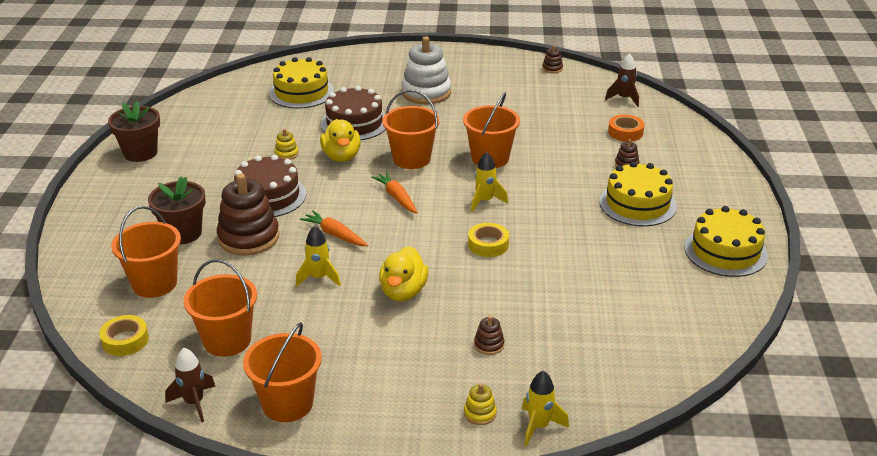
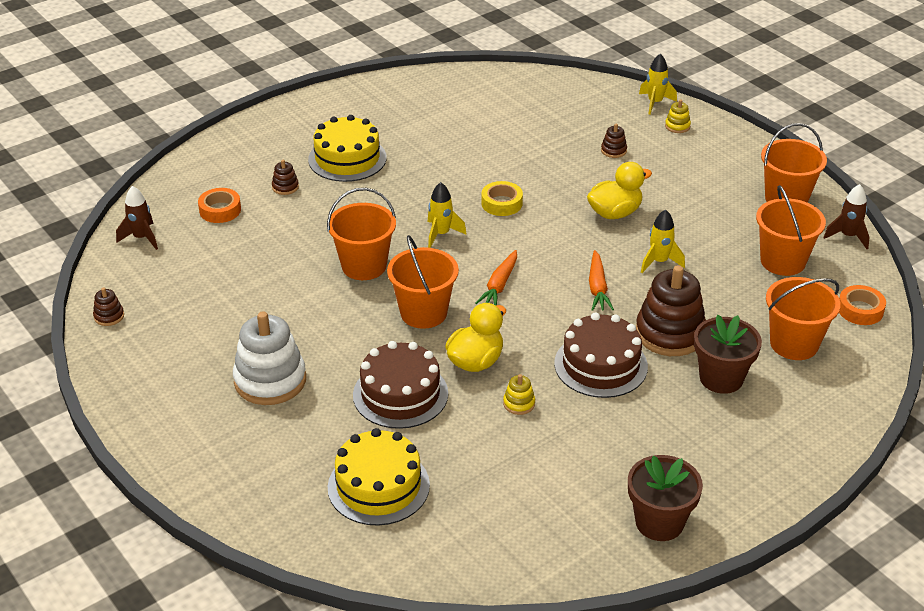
camera: 130 degrees left, 5 degrees up
(125, 340) = (860, 310): yellow tape -> orange tape
(725, 251) = (369, 100): yellow cake -> none

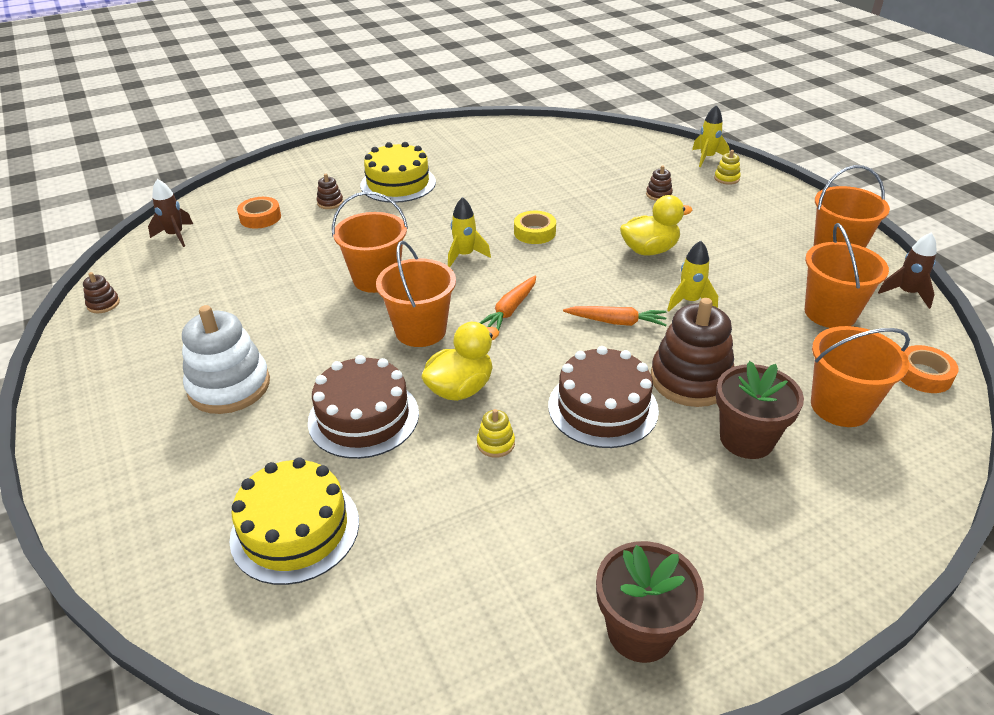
camera: 10 degrees right, 0 degrees up
(597, 288) = (616, 322): orange carrot -> orange carrot turned 90 degrees counterclockwise

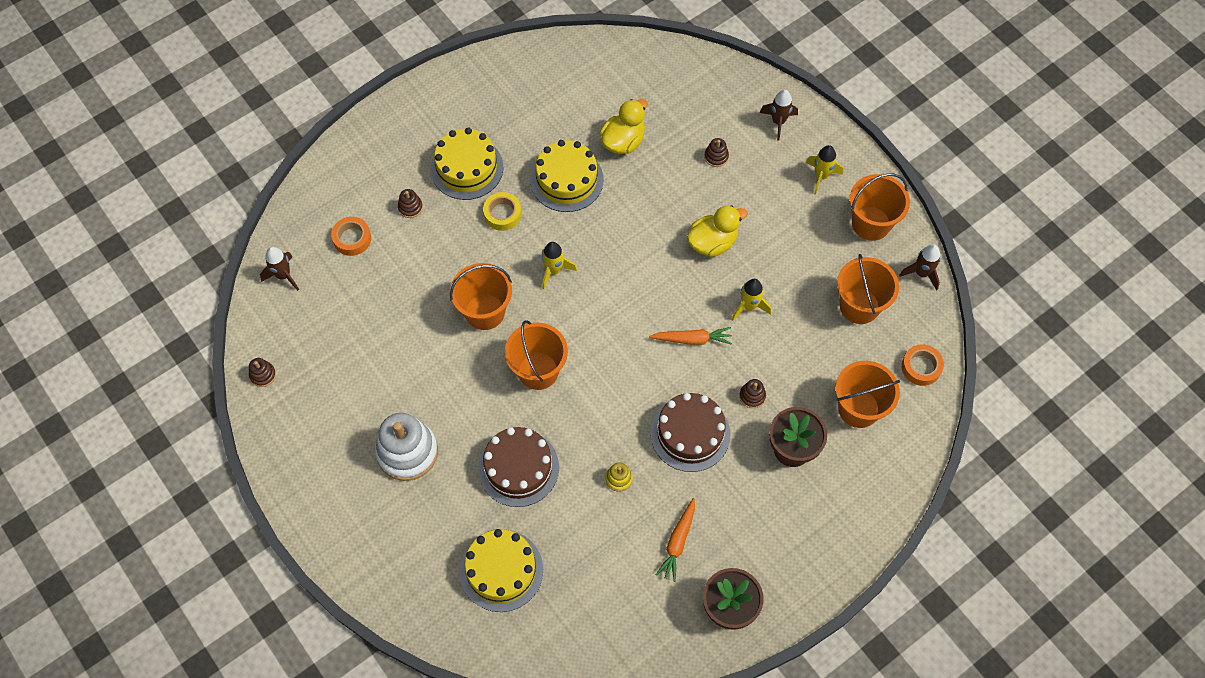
camera: 10 degrees left, 25 degrees up
(460, 389) = (583, 429): yellow duck -> yellow duck (623, 141)
(497, 198) = (566, 180): none -> yellow cake
(510, 310) = (605, 336): orange carrot -> orange carrot (678, 542)
(534, 232) = (609, 229): yellow tape -> yellow tape (502, 214)
(690, 379) = (752, 396): brown stacking toy -> brown stacking toy, size x0.44
(707, 158) = (759, 88): yellow rocket -> yellow rocket (821, 176)
(726, 178) = (778, 122): yellow stacking toy -> brown rocket

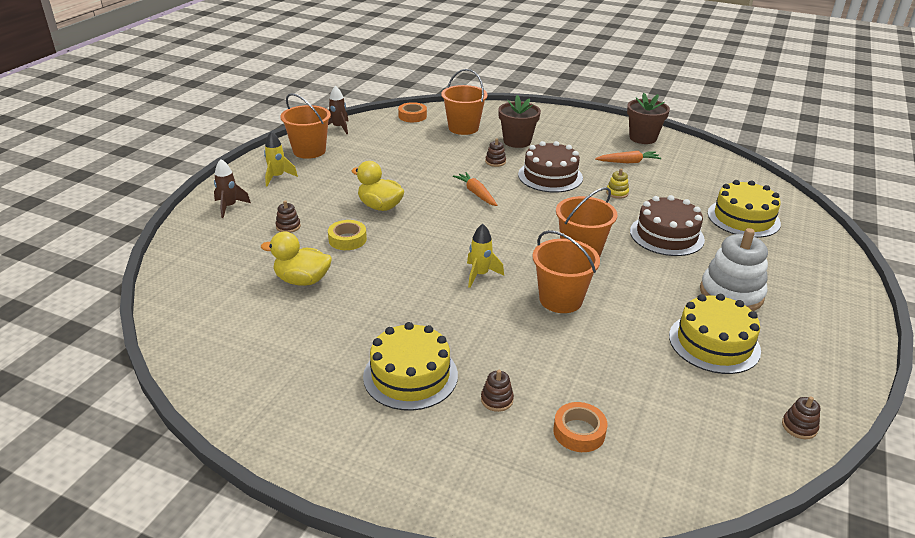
camera: 120 degrees left, 30 degrees down
(283, 275) = (683, 472): brown rocket -> none
(502, 214) = (447, 327): yellow tape -> yellow tape (347, 239)
(566, 180) = (374, 300): yellow cake -> yellow cake (714, 343)
(749, 307) = (425, 179): yellow rocket -> none
(859, 306) = (385, 142): orange bucket -> none

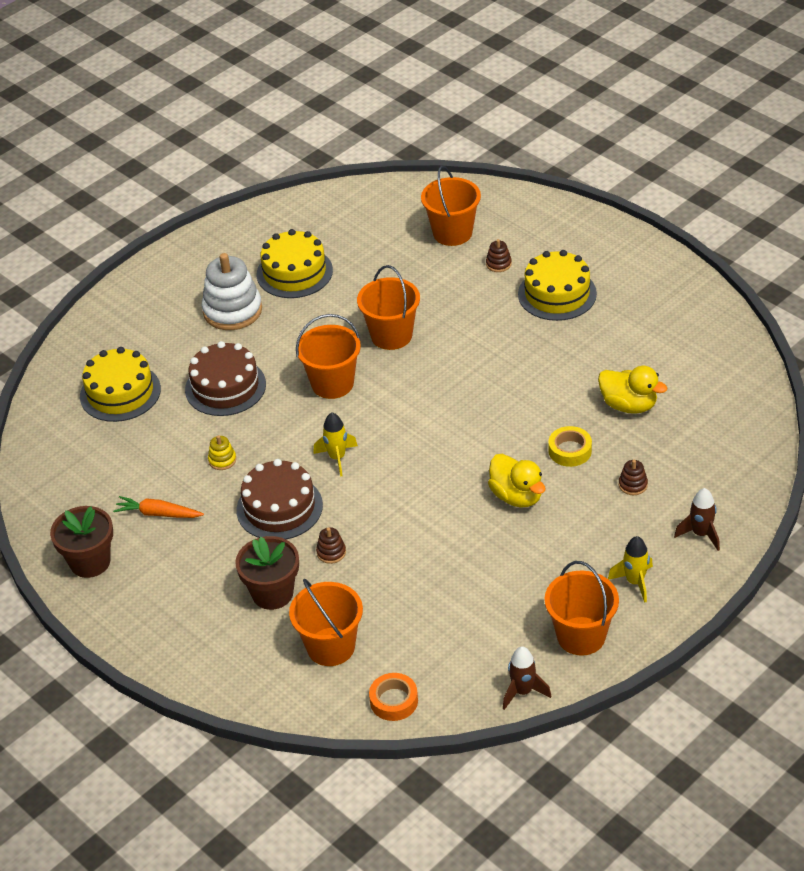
camera: 155 degrees left, 10 degrees up
(476, 193) = (391, 495): orange carrot -> none
(480, 275) = (450, 377): yellow rocket -> yellow rocket (337, 458)
(579, 432) = (452, 233): orange tape -> orange bucket
(799, 427) = (296, 208): brown stacking toy -> none

